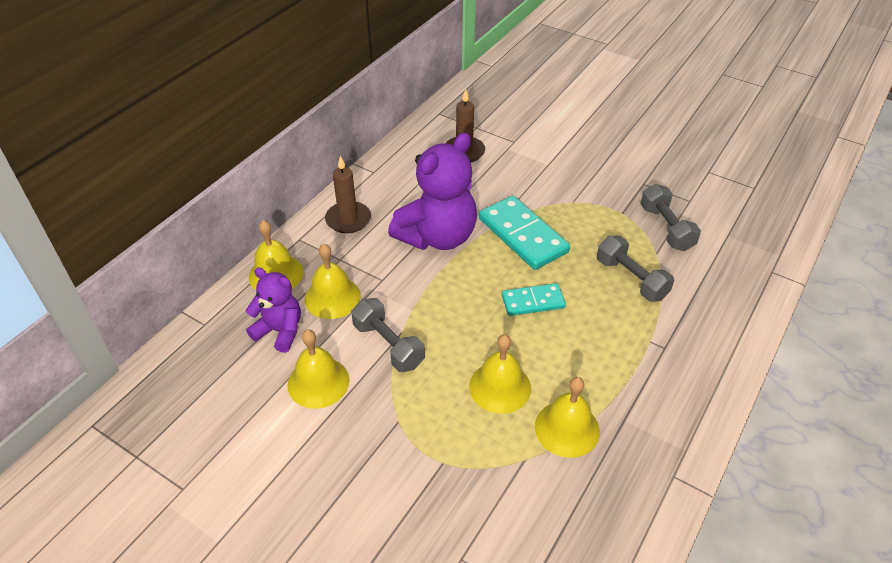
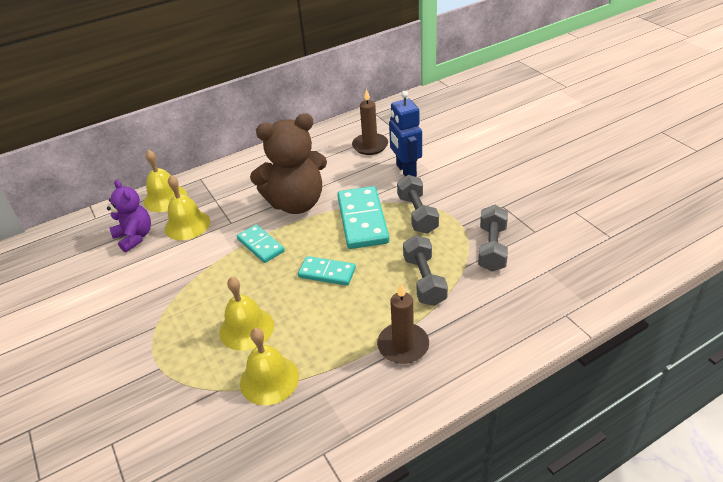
camera: 30 degrees right, 5 degrees down
(318, 382) = (128, 280): yellow bell -> none
(348, 219) = (244, 174): brown candle -> brown candle (403, 345)
(388, 345) = (195, 270): grey dumbbell -> grey dumbbell (417, 214)
(437, 237) = (296, 203): purple teddy bear -> brown teddy bear
(438, 294) = (261, 245): none -> turquoise domino
(523, 170) = (405, 171): none -> blue robot

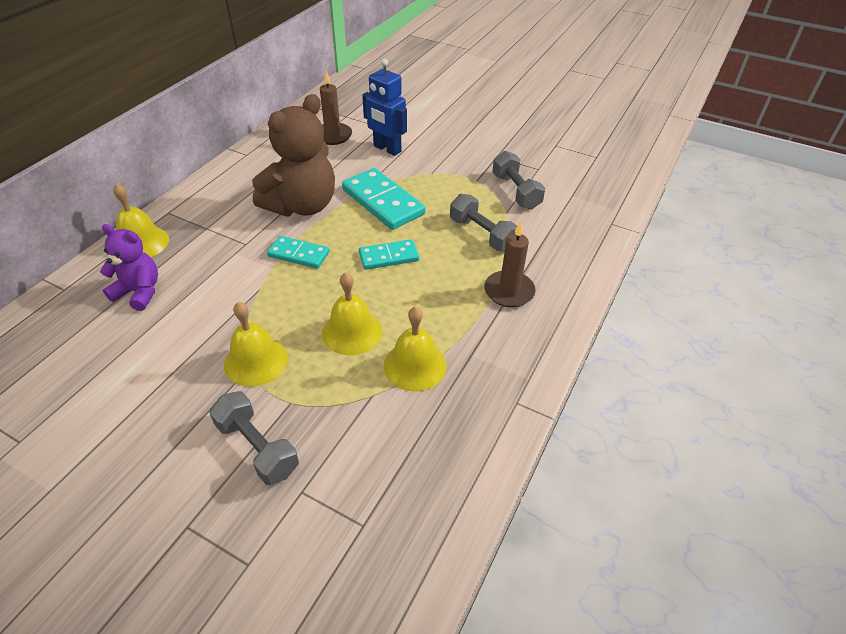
camera: 35 degrees left, 5 degrees up
(187, 225) = (195, 261): yellow bell -> yellow bell (256, 361)
(417, 214) = (429, 183): grey dumbbell -> grey dumbbell (257, 447)

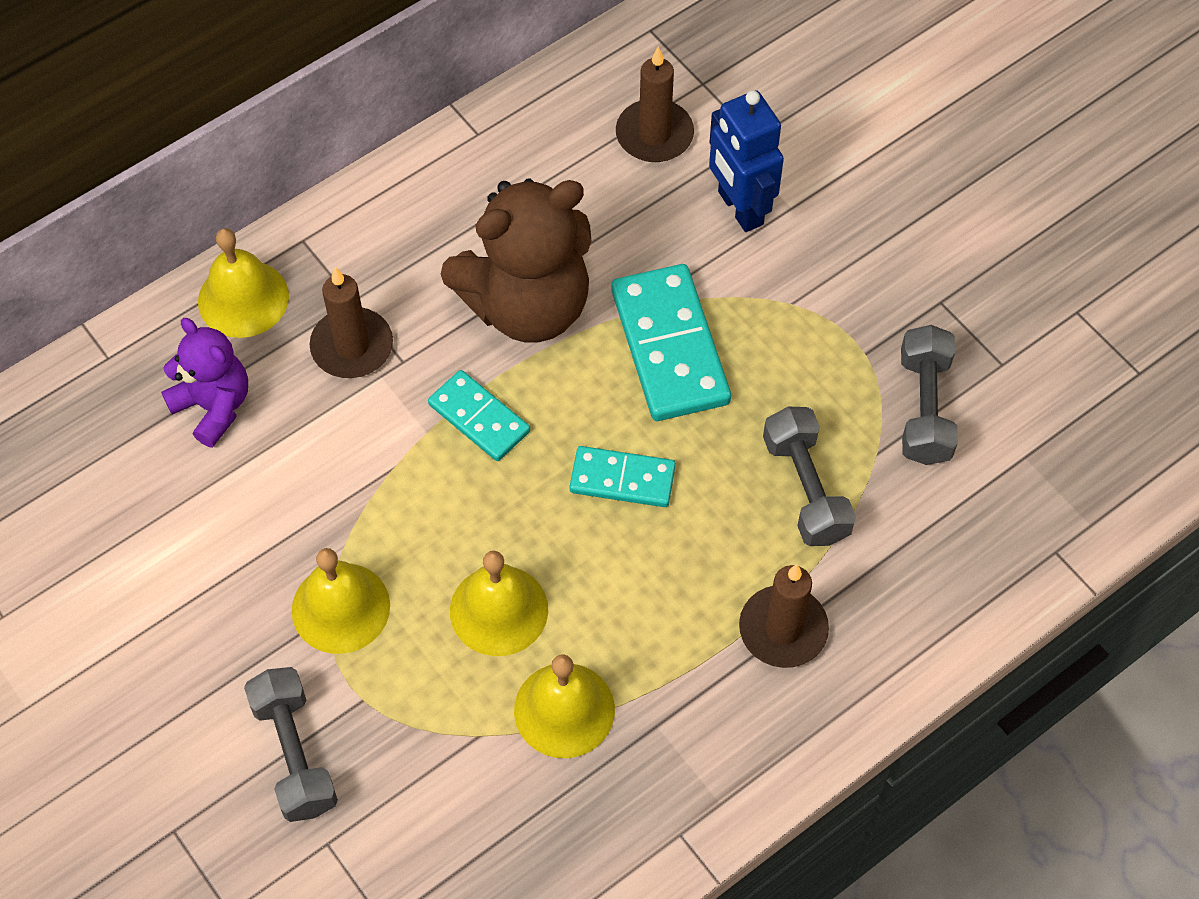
camera: 25 degrees right, 15 degrees up
(213, 245) = (352, 346): none -> brown candle

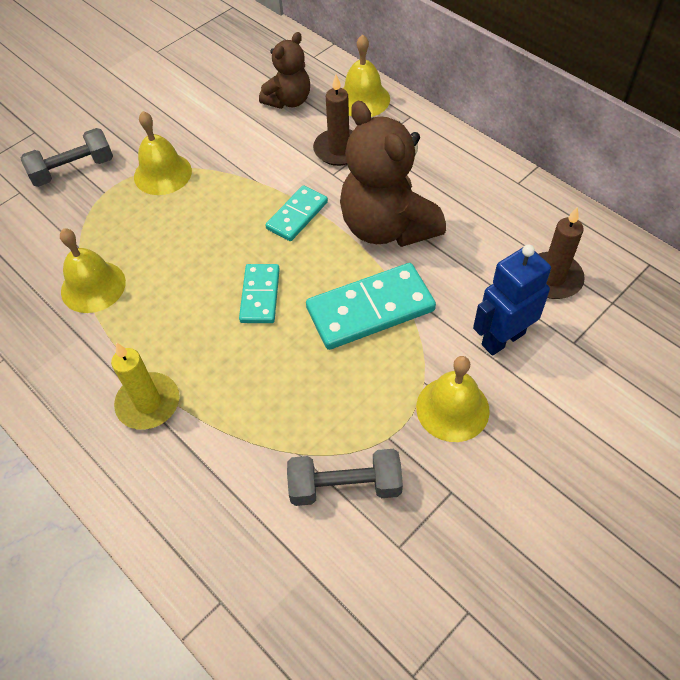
camera: 85 degrees right, 5 degrees down
(214, 406) = (288, 100): purple teddy bear -> brown teddy bear
(499, 610) = (162, 245): yellow bell -> yellow bell (452, 408)
(783, 629) = (148, 403): brown candle -> yellow candle
(806, 489) = (263, 407): grey dumbbell -> none

